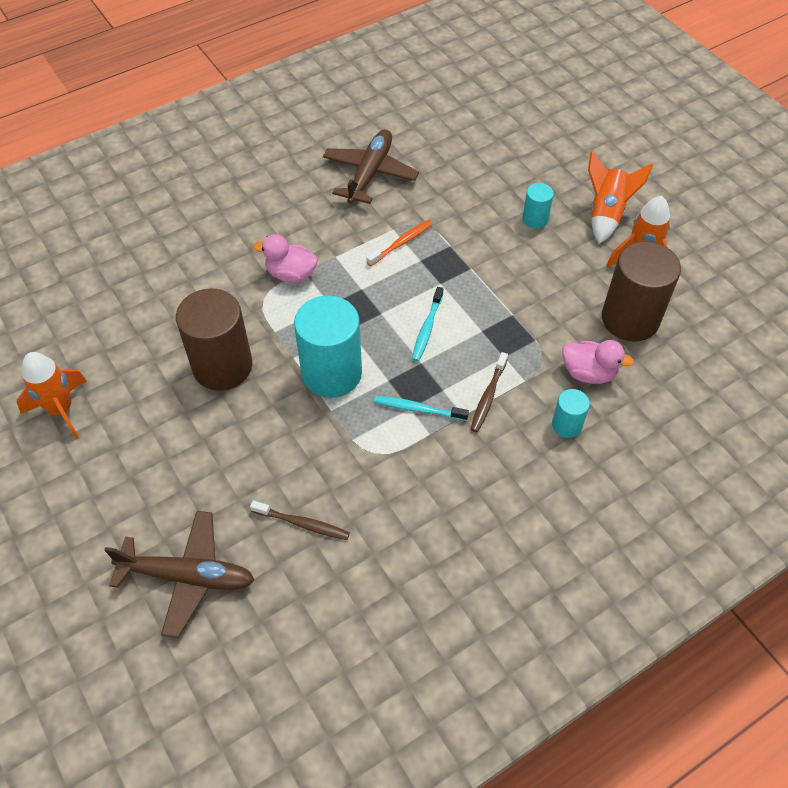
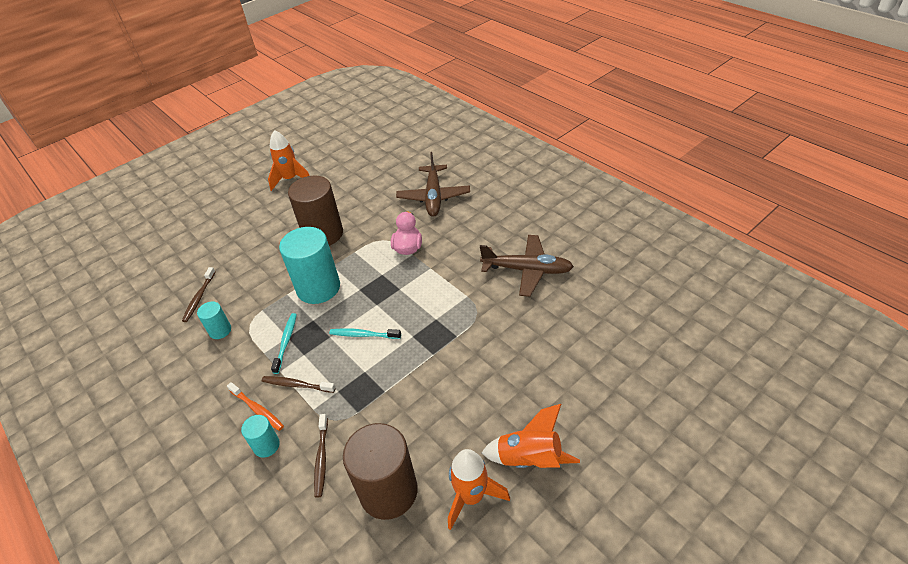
camera: 85 degrees right, 10 degrees down
(188, 576) = (173, 256): brown plane -> brown plane (433, 197)
(401, 243) = (452, 304): orange toothbrush -> orange toothbrush (257, 409)
(535, 219) = (505, 395): turquoise cylinder -> turquoise cylinder (220, 330)
(588, 373) = (321, 458): pink duck -> brown toothbrush

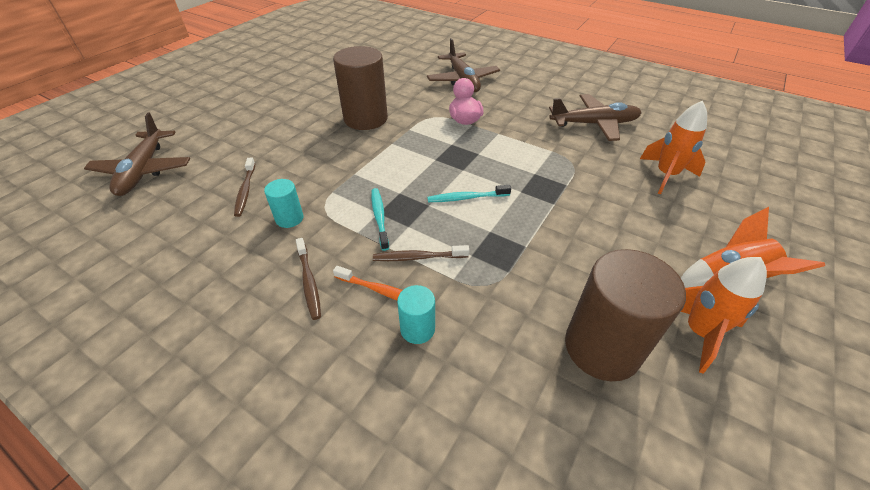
camera: 20 degrees left, 0 degrees up
(135, 265) = (143, 170): none -> brown plane
(290, 179) = (303, 80): orange rocket -> orange rocket (666, 175)
(318, 288) = (388, 163): turquoise cylinder -> none
(321, 458) = (497, 329): brown toothbrush -> brown toothbrush (309, 282)

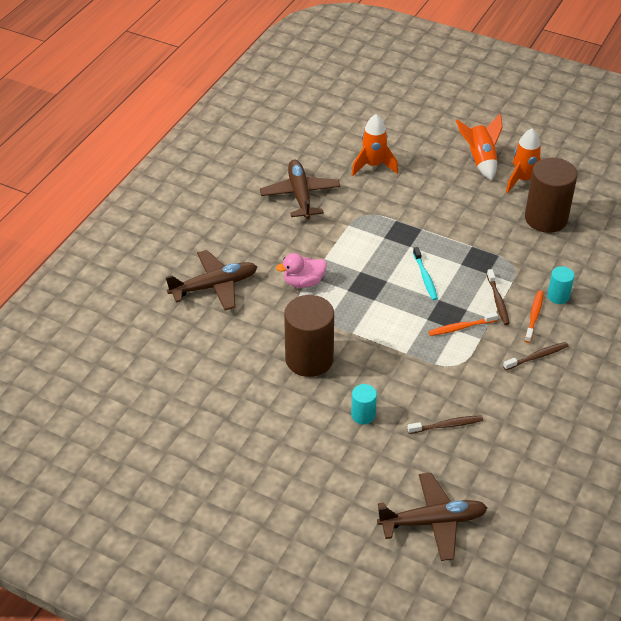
camera: 95 degrees left, 0 degrees up
(289, 218) = (475, 384): turquoise cylinder -> turquoise cylinder (363, 415)
(379, 217) = (461, 327): turquoise toothbrush -> orange toothbrush

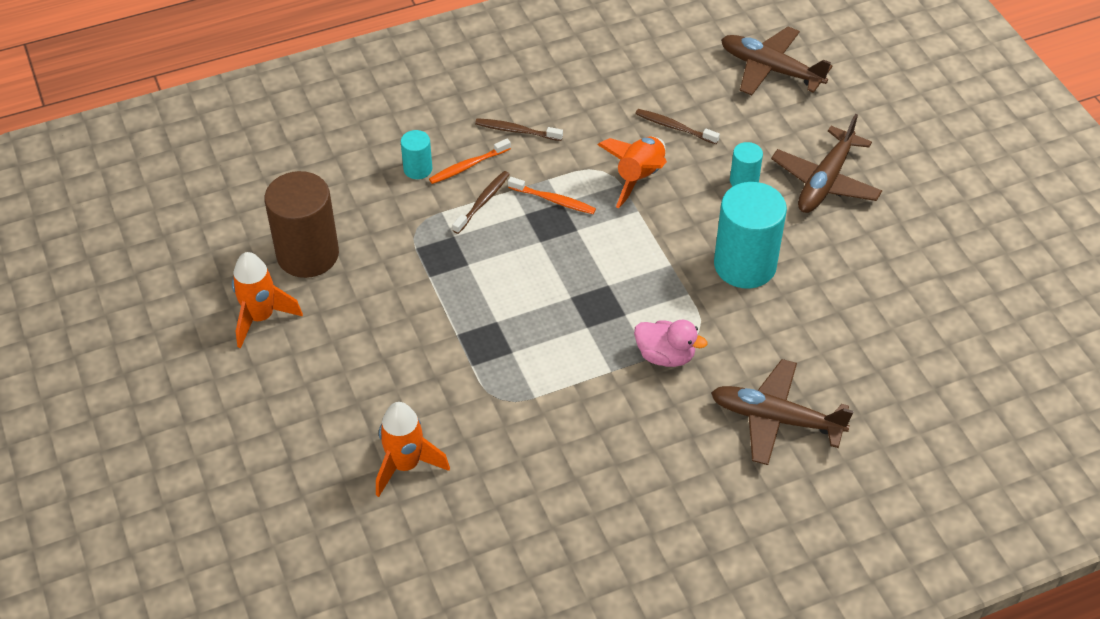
camera: 140 degrees left, 5 degrees up
(300, 195) = (547, 483): brown plane -> brown plane (825, 181)
(309, 359) = (745, 265): brown cylinder -> turquoise cylinder
(425, 277) = (525, 274): turquoise toothbrush -> none
(480, 160) = (269, 379): orange rocket -> orange rocket (639, 177)

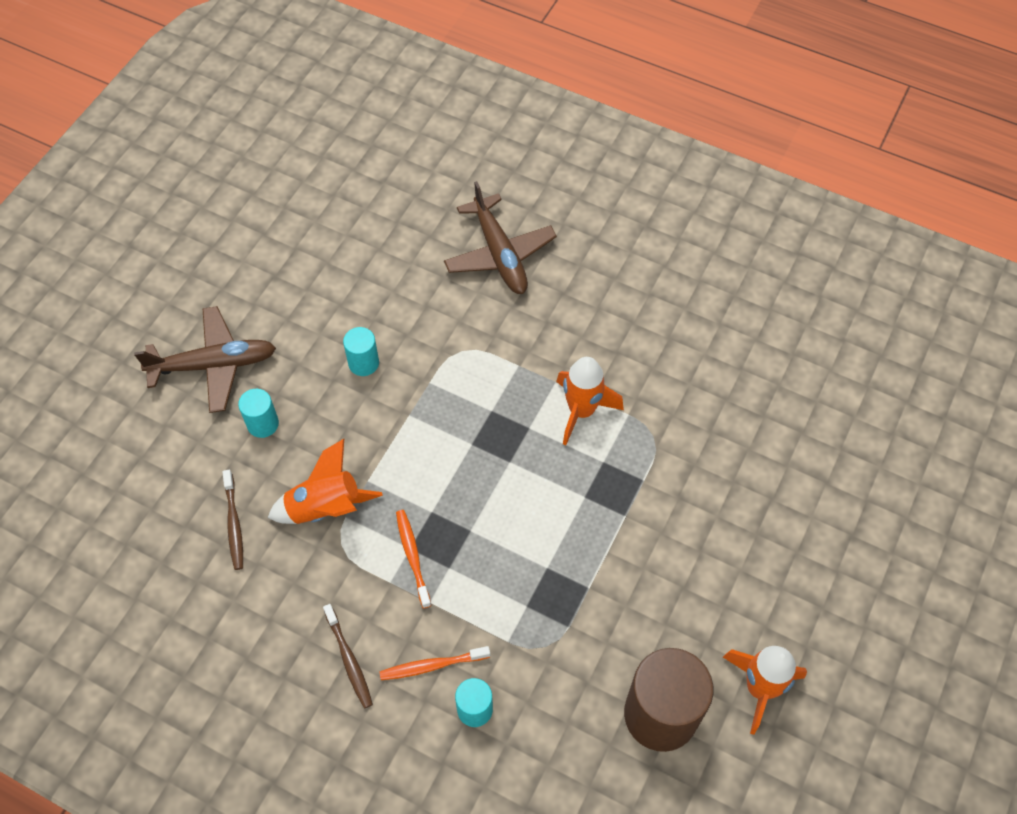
camera: 130 degrees left, 10 degrees up
(405, 465) = (771, 452): orange rocket -> orange rocket (582, 411)
(468, 166) = (432, 665): orange toothbrush -> orange toothbrush turned 150 degrees clockwise
(482, 202) = (466, 615): brown toothbrush -> none
(665, 356) = (507, 356): pink duck -> none
(745, 265) = (363, 363): turquoise cylinder -> turquoise cylinder, size x0.48
(770, 69) = (85, 497): brown plane -> none

